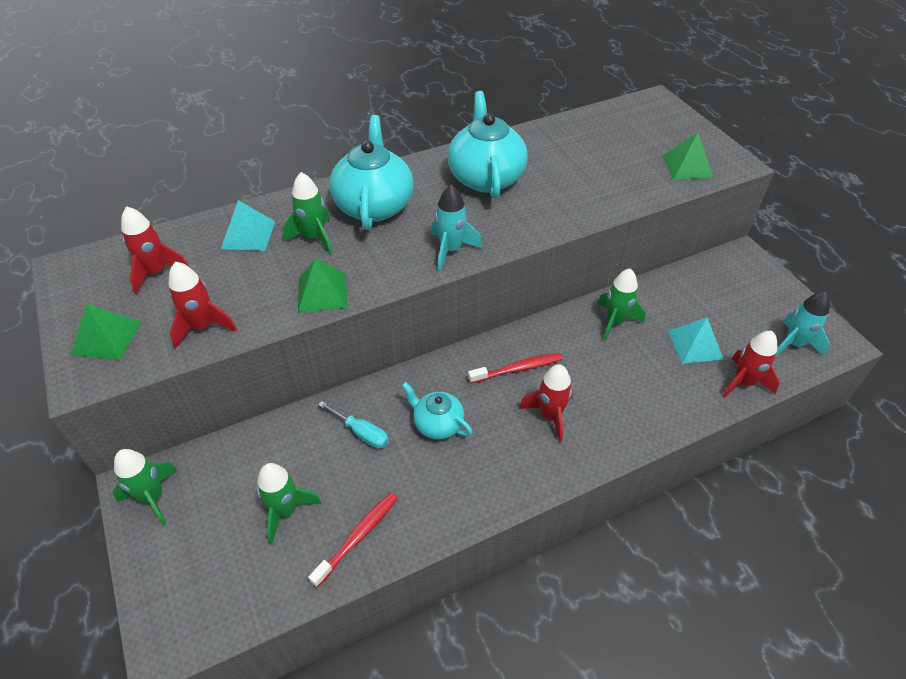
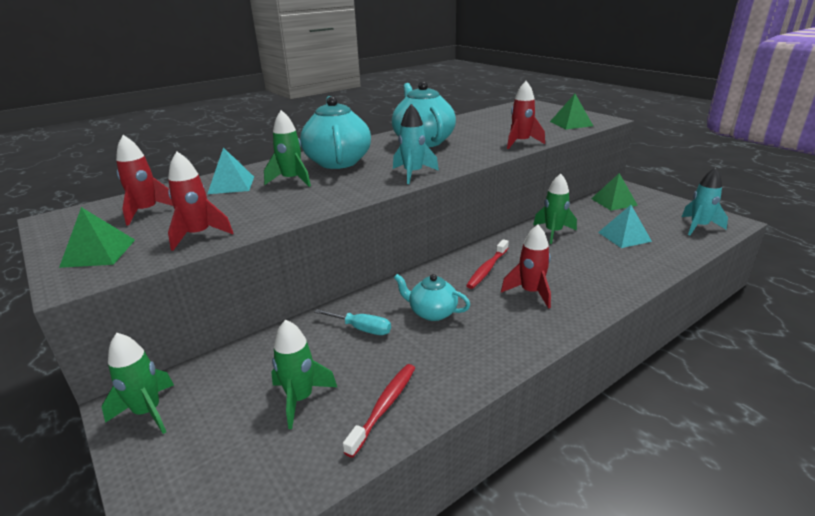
camera: 10 degrees left, 20 degrees down
(322, 292) = (309, 205): green pyramid -> green pyramid (614, 202)
(517, 369) = (487, 269): red toothbrush -> red toothbrush turned 150 degrees clockwise
(743, 382) = (677, 251): red rocket -> red rocket (521, 143)

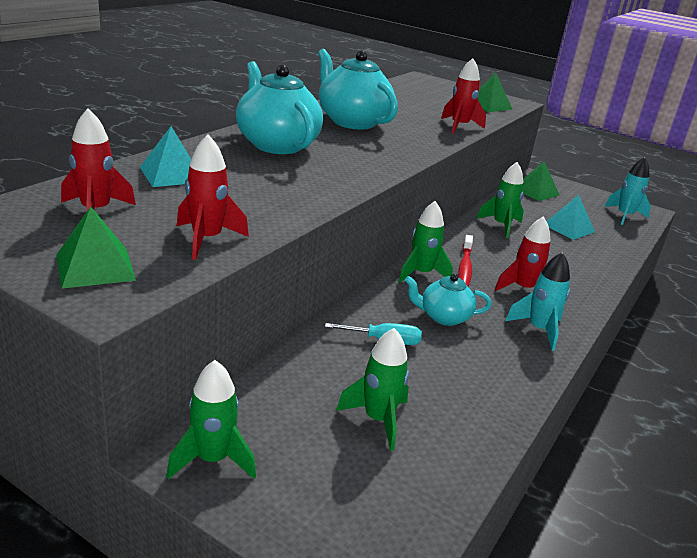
camera: 25 degrees left, 0 degrees up
(292, 180) = (245, 168): green rocket -> green rocket (421, 274)
(384, 407) = (468, 415): red toothbrush -> none
(413, 174) = (381, 161): turquoise rocket -> turquoise rocket (539, 330)

